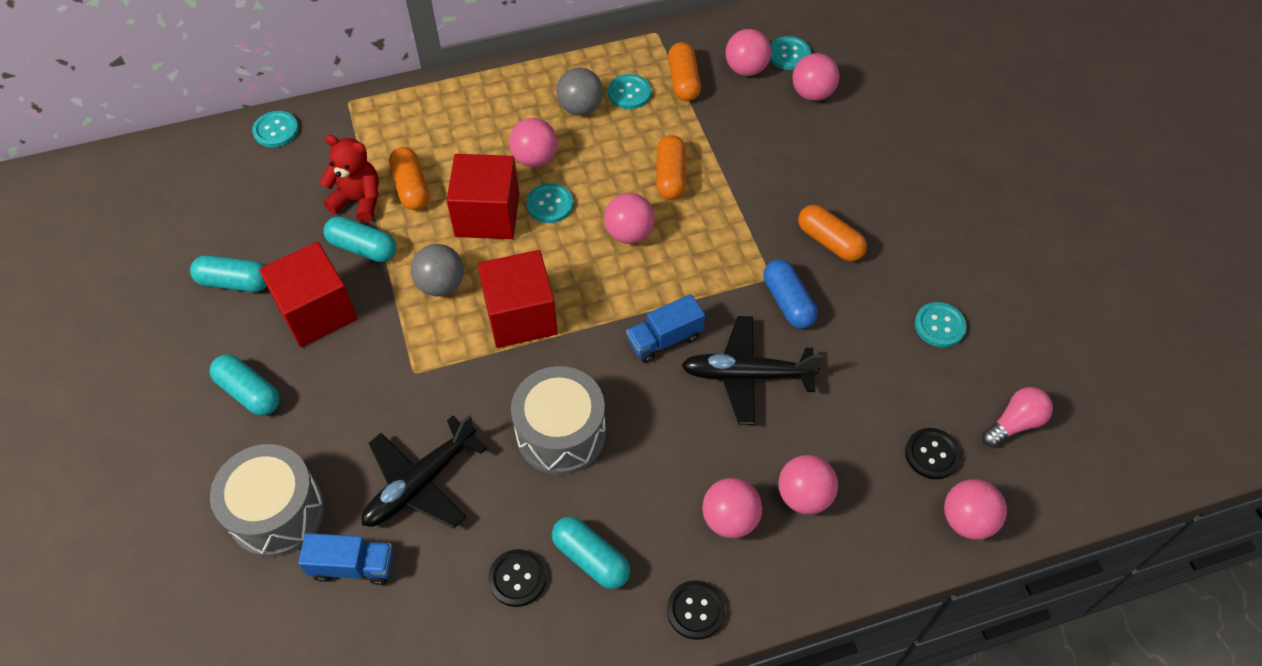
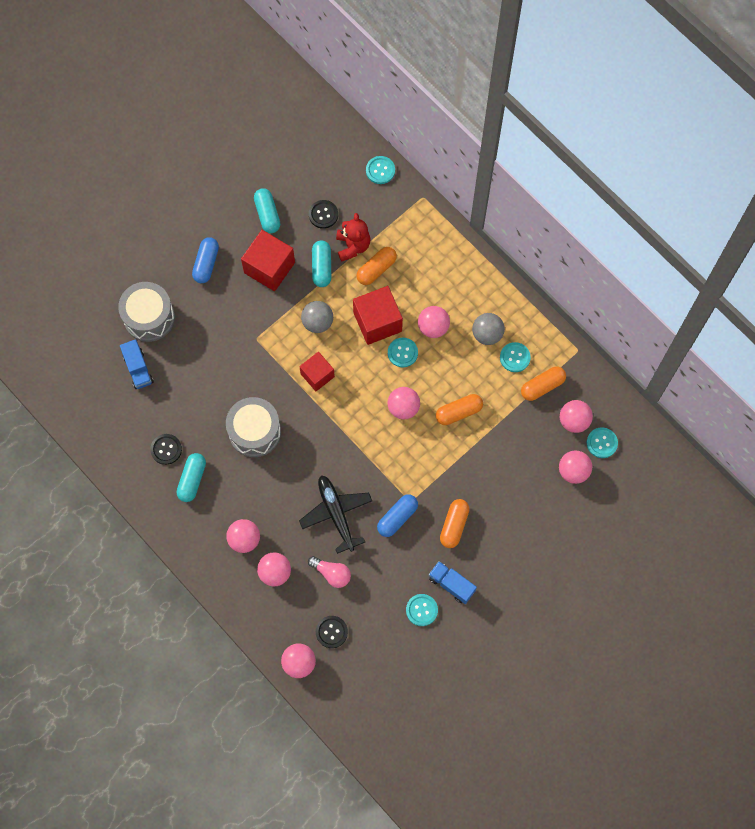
camera: 65 degrees right, 15 degrees up
(249, 392) = (206, 263): turquoise capsule -> blue capsule
(421, 483) = (195, 377): black plane -> none
(520, 316) = (317, 375): red cube -> red cube, size x0.64
(664, 339) = (339, 459): blue truck -> blue truck (451, 584)
(696, 610) = (187, 542): black button -> black button (323, 214)
(1015, 423) = (373, 672): pink light bulb -> pink light bulb (331, 573)

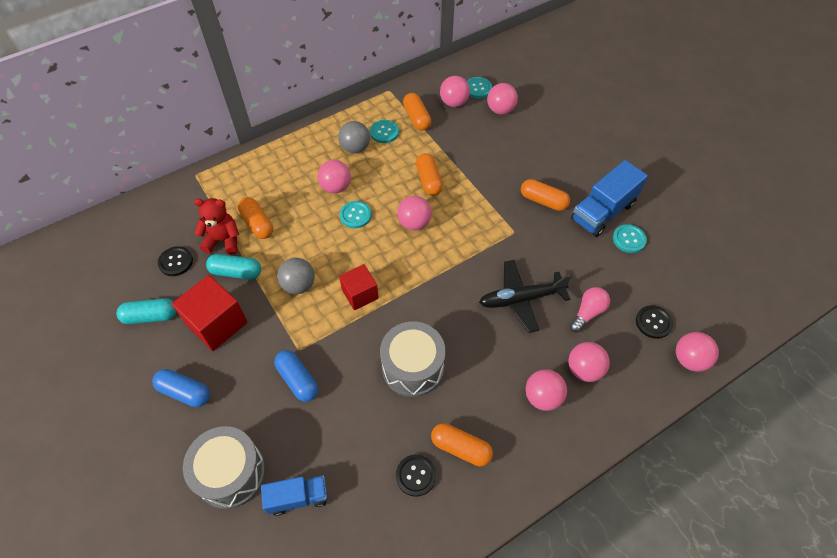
camera: 80 degrees left, 15 degrees down
(192, 480) = (461, 448): turquoise capsule -> orange capsule
(377, 322) = (315, 231): red cube -> none
(380, 170) = (149, 205): turquoise button -> none
(397, 517) = (531, 245): blue capsule -> blue capsule (298, 380)
(451, 584) = (603, 212): blue truck -> blue truck, size x1.59

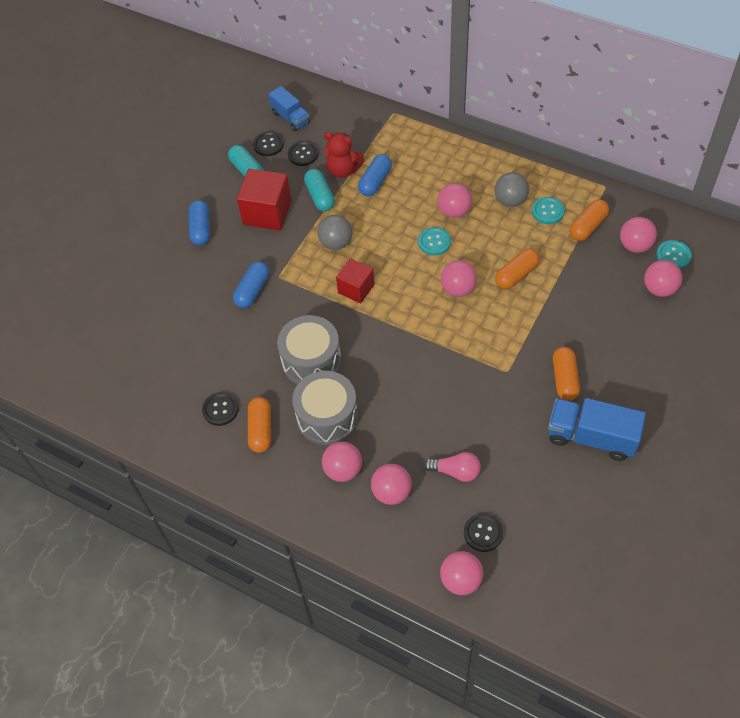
camera: 65 degrees right, 0 degrees up
(137, 284) = (268, 144): none -> black button
(223, 240) = (343, 170): red teddy bear -> red teddy bear turned 135 degrees clockwise
(231, 473) = (157, 293): grey drum -> grey drum (327, 417)
(257, 224) = (375, 181): orange capsule -> blue capsule
(298, 498) = (162, 343): blue truck -> blue truck (290, 118)
(521, 299) = (434, 410): black plane -> none
(629, 239) = (572, 474): turquoise button -> none

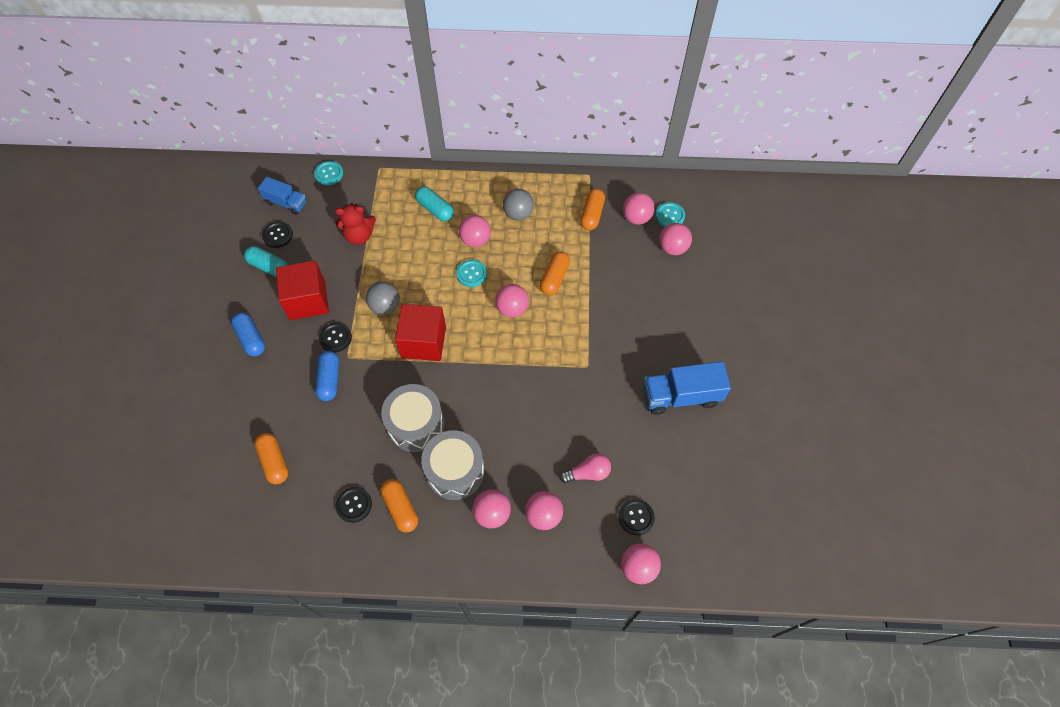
camera: 30 degrees left, 5 degrees up
(303, 154) = (315, 234): black button -> black button (335, 338)
(320, 196) = (349, 268): turquoise capsule -> turquoise capsule (435, 209)
(356, 288) = (423, 342): red cube -> red cube, size x1.56
(375, 181) = (393, 237): blue capsule -> none
(547, 211) = (553, 213): turquoise button -> turquoise button (329, 174)
(564, 379) = (636, 354): orange capsule -> orange capsule (274, 461)

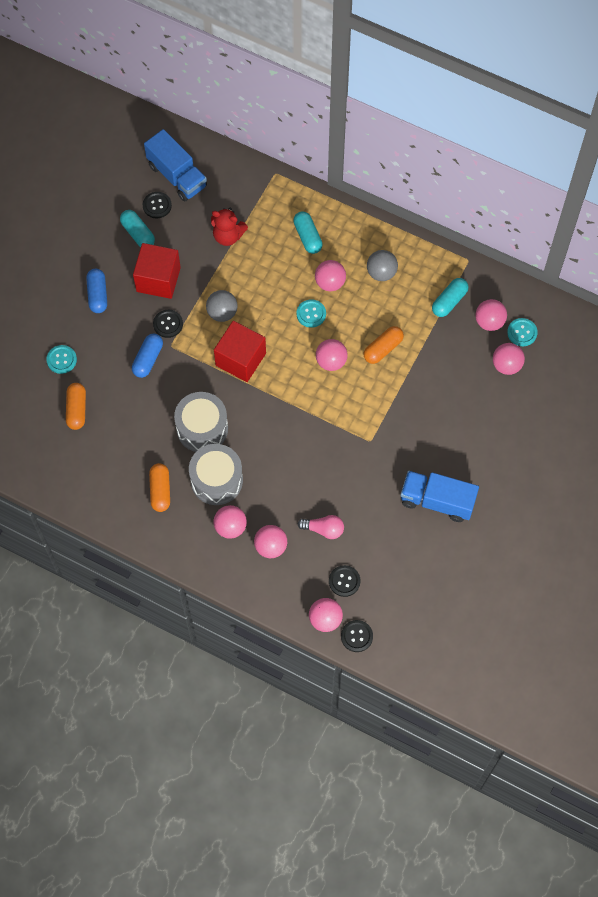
camera: 25 degrees right, 5 degrees up
(286, 203) = (177, 176): blue truck -> blue truck, size x1.59
(329, 174) = (227, 161): turquoise button -> turquoise button (61, 360)
(354, 505) = (125, 472): black button -> black button (356, 636)
(592, 214) = (449, 301): orange capsule -> turquoise capsule

